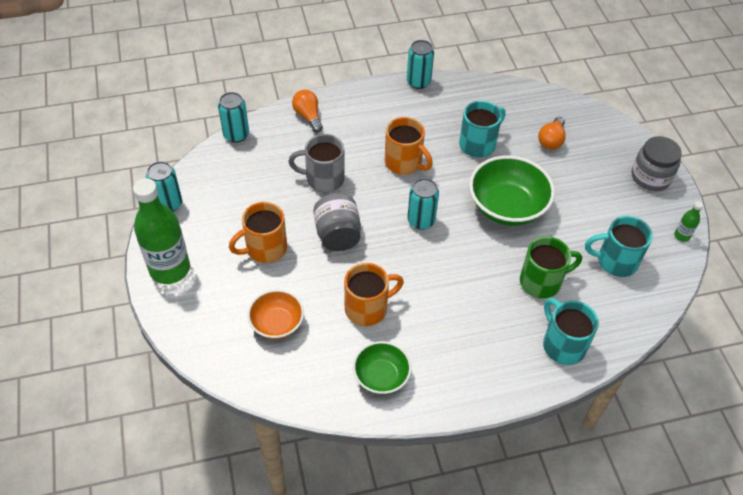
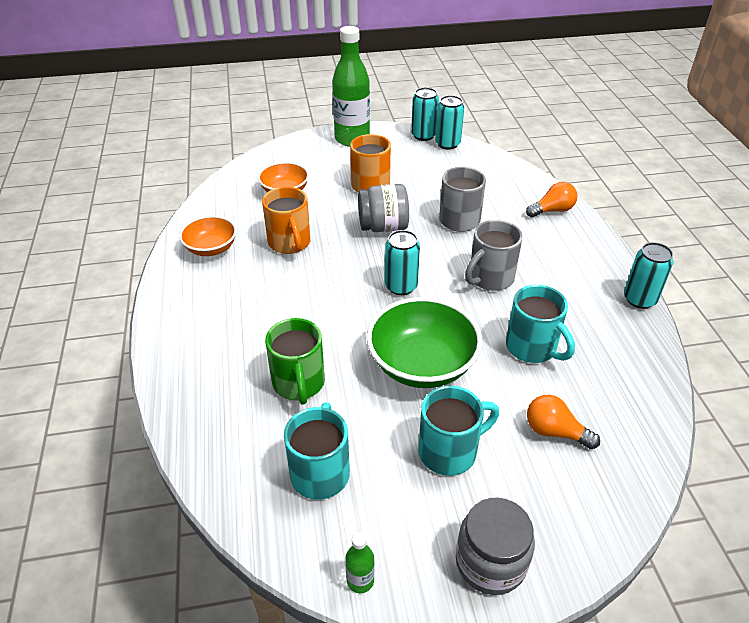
camera: 95 degrees right, 10 degrees down
(236, 135) = (515, 167): turquoise can -> turquoise can (447, 144)
(381, 376) = (211, 248): green bowl -> orange bowl
(404, 163) = (490, 278): orange mug -> grey mug
(562, 345) = (205, 390): turquoise mug -> turquoise mug (449, 451)

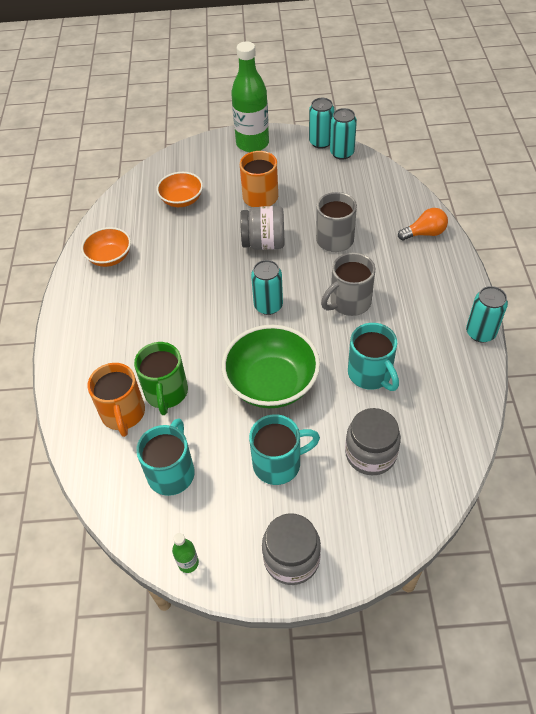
camera: 10 degrees right, 10 degrees up
(290, 243) = (178, 255): orange mug -> orange mug (123, 414)
(555, 432) = (370, 454): orange light bulb -> grey jar

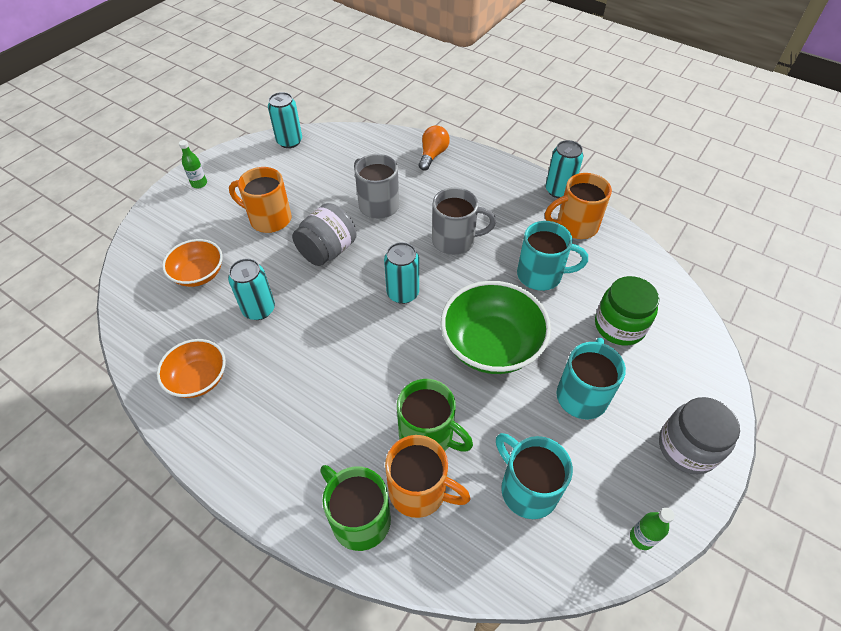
camera: 55 degrees left, 0 degrees up
(82, 395) = (359, 518): none -> green mug
(252, 143) = (199, 184): green bottle -> green bottle, size x0.41
(321, 142) = (260, 144): turquoise can -> turquoise can (259, 309)
(349, 302) = (455, 240): grey mug -> grey mug turned 90 degrees counterclockwise
(370, 454) = (619, 326): grey jar -> green jar
(450, 366) = (575, 226): none -> orange mug

